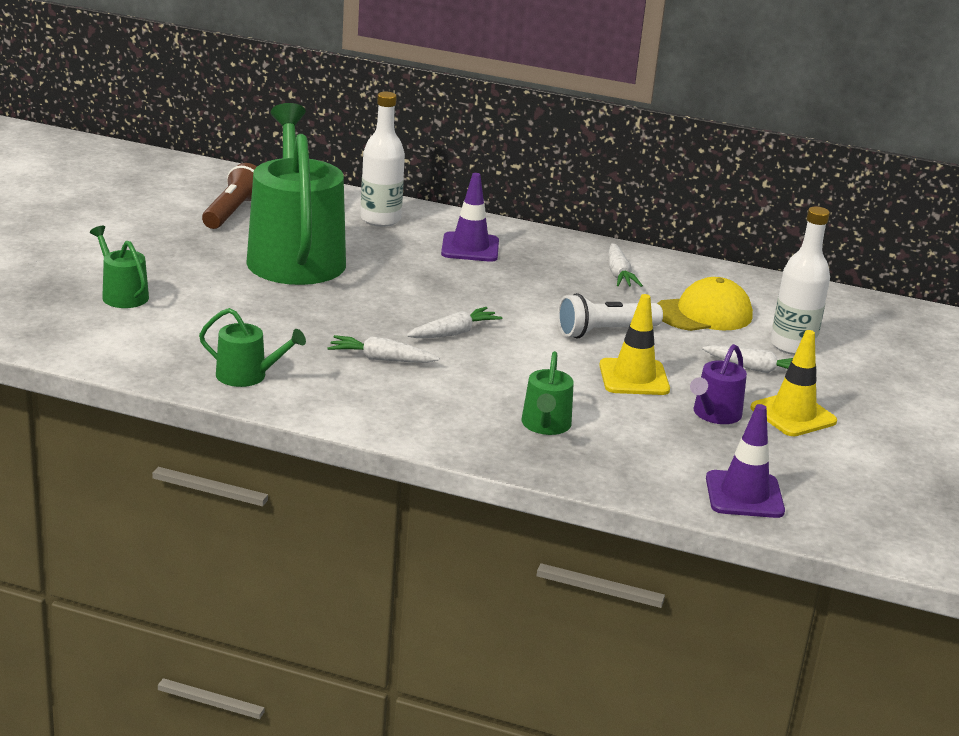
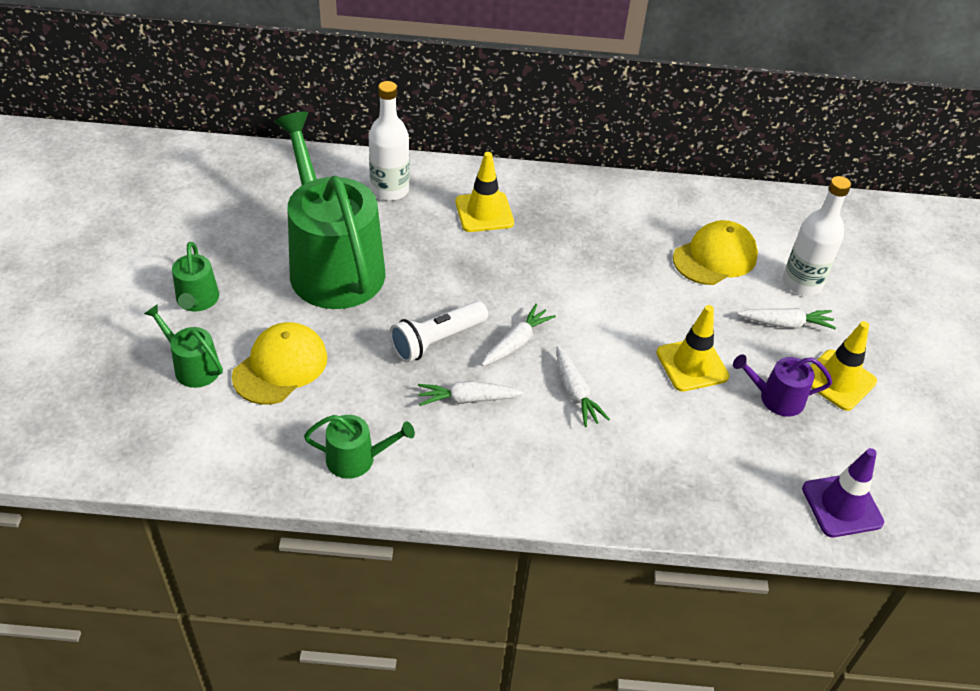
camera: 15 degrees left, 20 degrees up
(206, 308) = (280, 366): none -> yellow cap
(232, 212) = (250, 212): brown flashlight -> none
(470, 248) = (484, 212): purple traffic cone -> yellow traffic cone
(545, 425) = (644, 455): green watering can -> green watering can (197, 300)
(605, 332) = (644, 305): white flashlight -> white flashlight (437, 341)
(619, 274) = (624, 218): white carrot -> white carrot (575, 392)
(714, 414) = (776, 398): purple watering can -> purple watering can turned 75 degrees clockwise

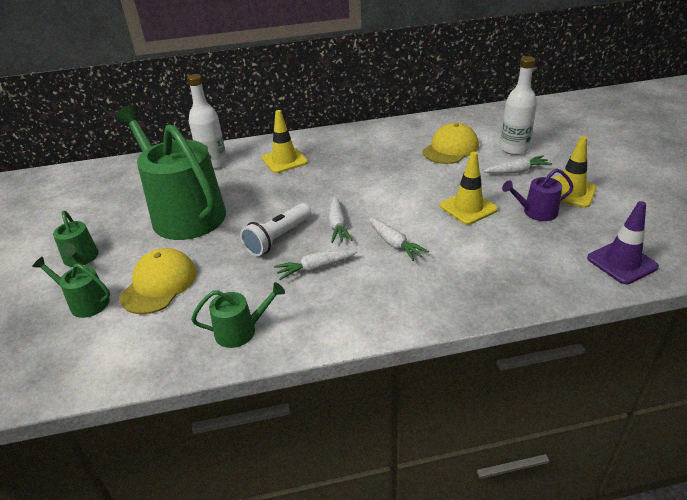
camera: 10 degrees left, 10 degrees down
(516, 342) = (338, 225): white carrot -> white carrot turned 150 degrees clockwise

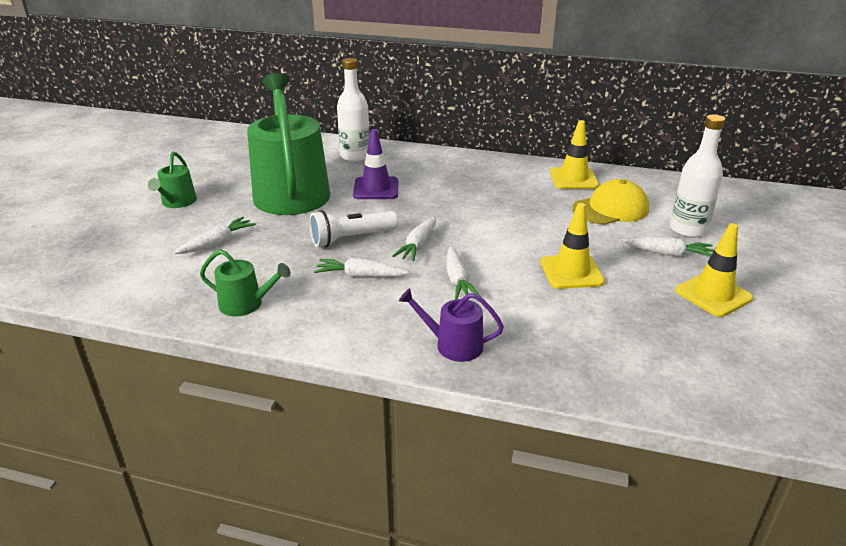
camera: 25 degrees right, 5 degrees down
(85, 302) = (150, 237): green watering can -> none
(159, 284) = (217, 243): yellow cap -> white carrot
(284, 160) = (423, 172): yellow traffic cone -> yellow traffic cone (573, 179)
(536, 212) = (648, 301): purple watering can -> purple watering can (453, 345)
(622, 262) = (703, 387): purple traffic cone -> purple traffic cone (376, 189)

